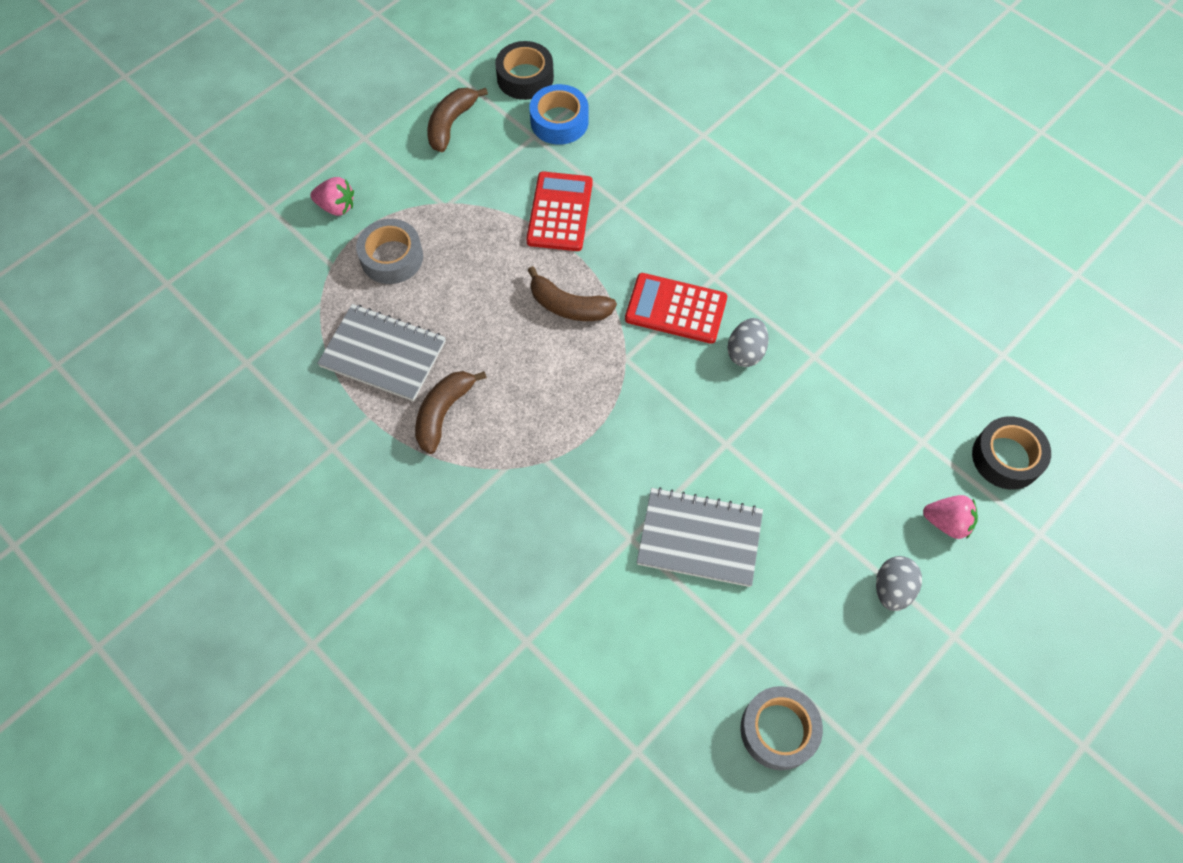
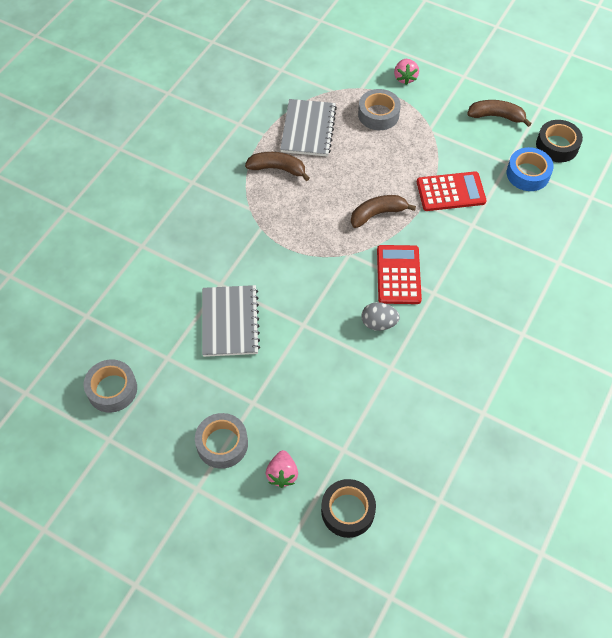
camera: 75 degrees right, 5 degrees down
(568, 306) = (377, 214): brown banana -> brown banana turned 60 degrees clockwise
(892, 589) = (222, 444): grey egg -> grey tape

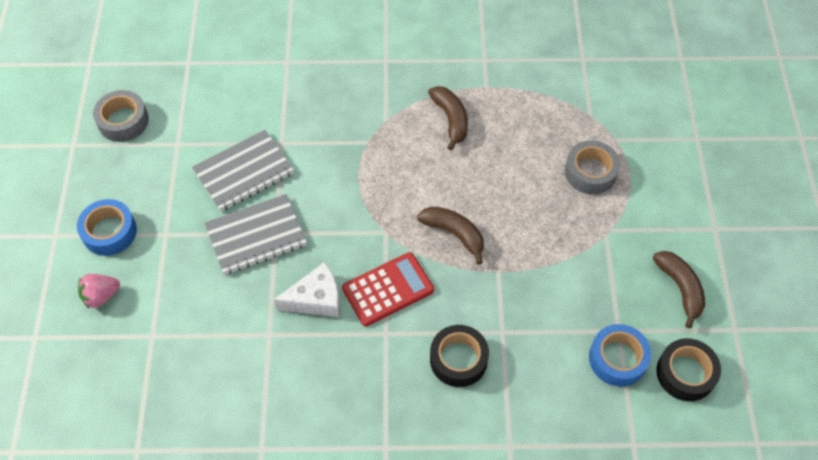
camera: 60 degrees right, 0 degrees up
(222, 444) = (109, 232): grey tape -> blue tape
(308, 129) = (521, 120): grey notebook -> grey notebook (256, 235)
(348, 511) = (87, 371): black tape -> black tape (458, 359)
(378, 323) = (316, 299): grey egg -> white cheese
(405, 78) = (663, 172): pink strawberry -> none
(450, 192) = (533, 290): red calculator -> none

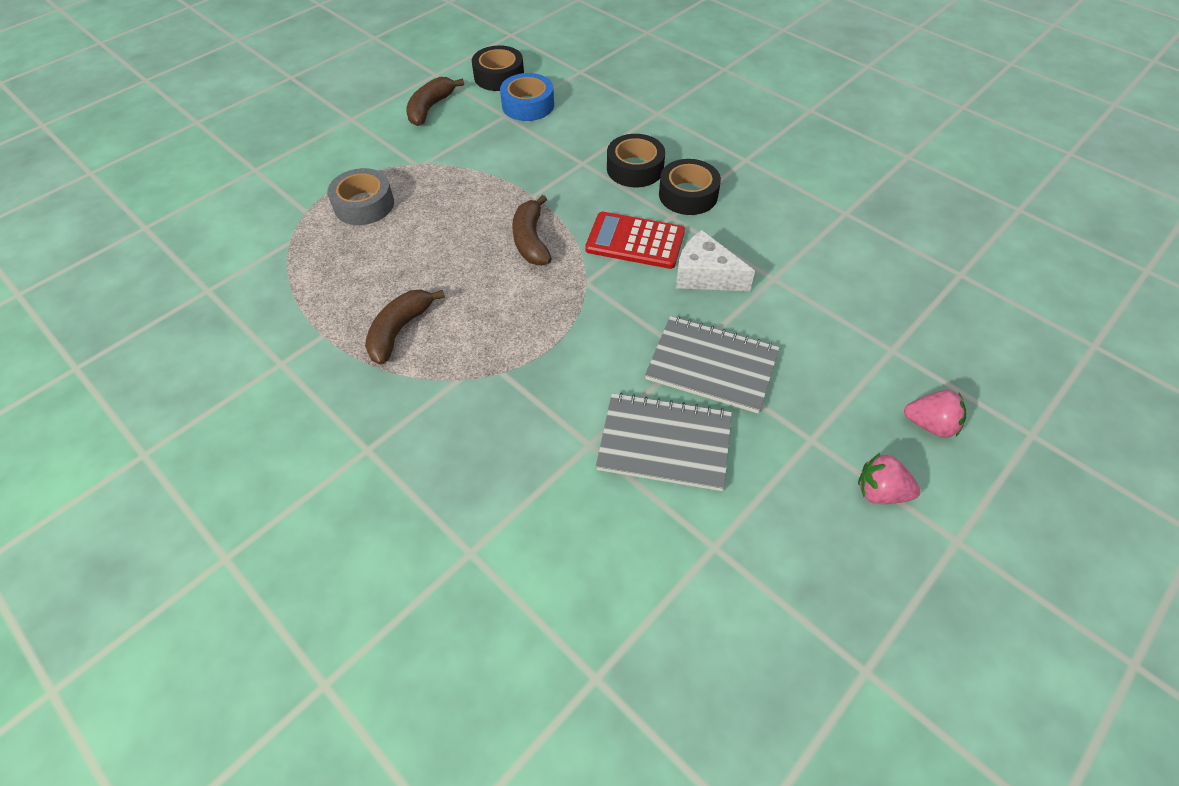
camera: 135 degrees left, 5 degrees down
(109, 232) = (880, 492): blue tape -> pink strawberry
(123, 121) = (765, 650): grey tape -> none
(393, 365) = (688, 195): none -> black tape

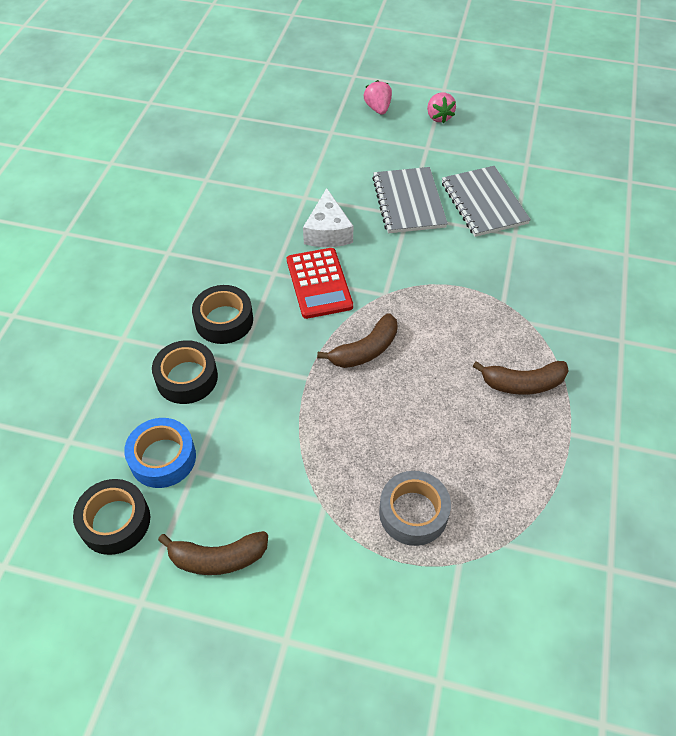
camera: 120 degrees left, 0 degrees up
(688, 195) = (239, 272): black tape -> black tape (187, 378)

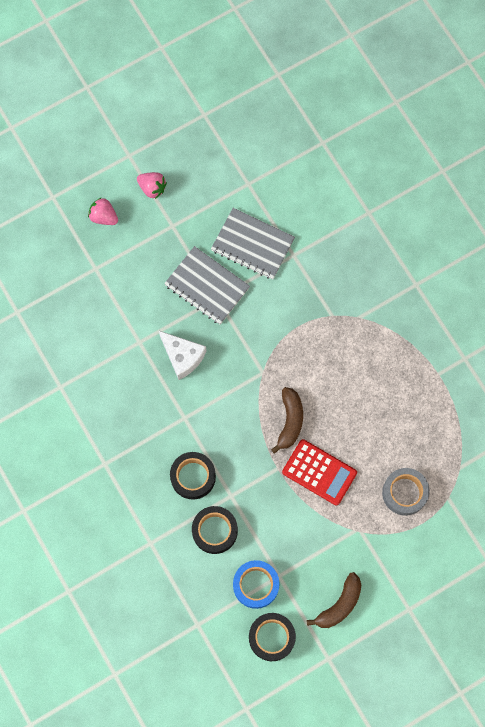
camera: 45 degrees left, 20 degrees up
(319, 283) = (218, 400): red calculator -> red calculator (319, 472)
(523, 383) = (390, 364): brown banana -> none

